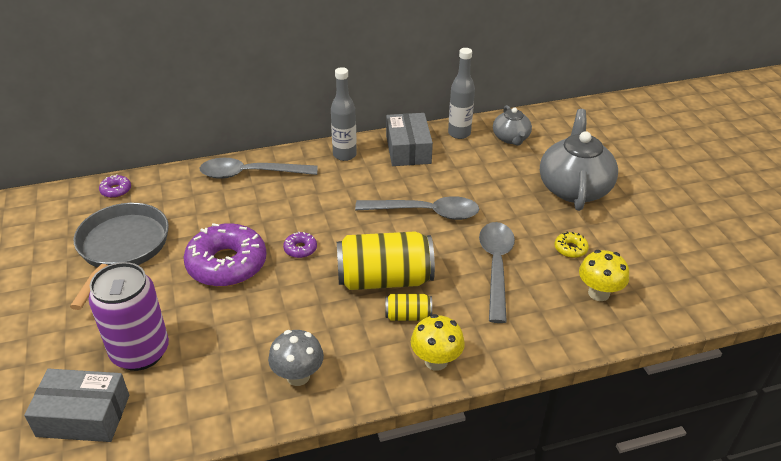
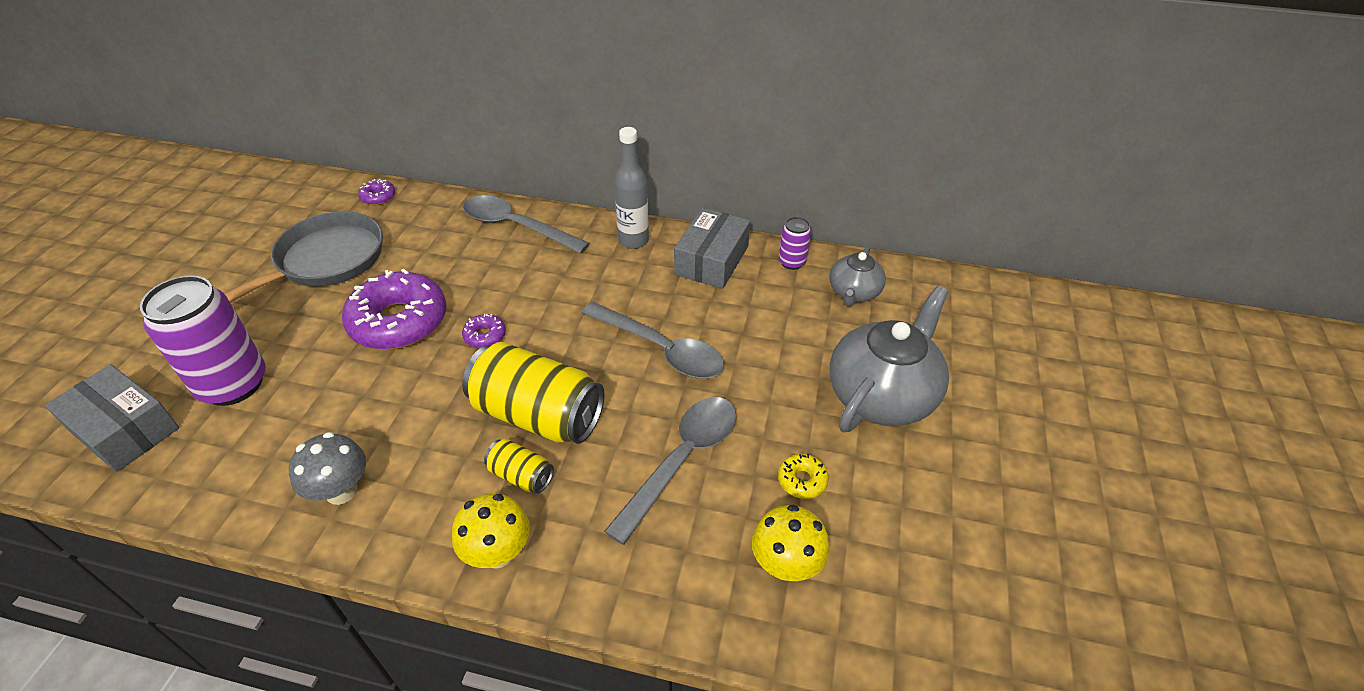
camera: 30 degrees right, 5 degrees up
(459, 133) = (792, 262): grey bottle -> purple can

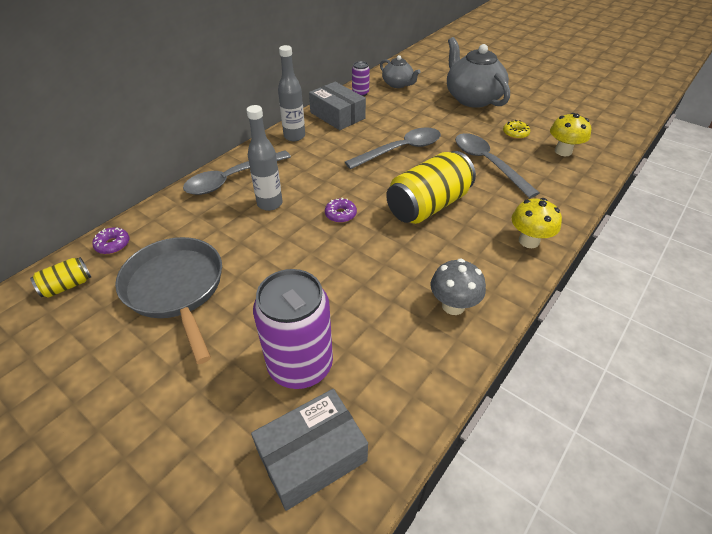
camera: 65 degrees left, 0 degrees up
(399, 321) = (293, 254): purple donut -> none
(482, 271) = (270, 204): none -> grey bottle
(521, 475) = (474, 221): yellow can -> yellow can (67, 286)

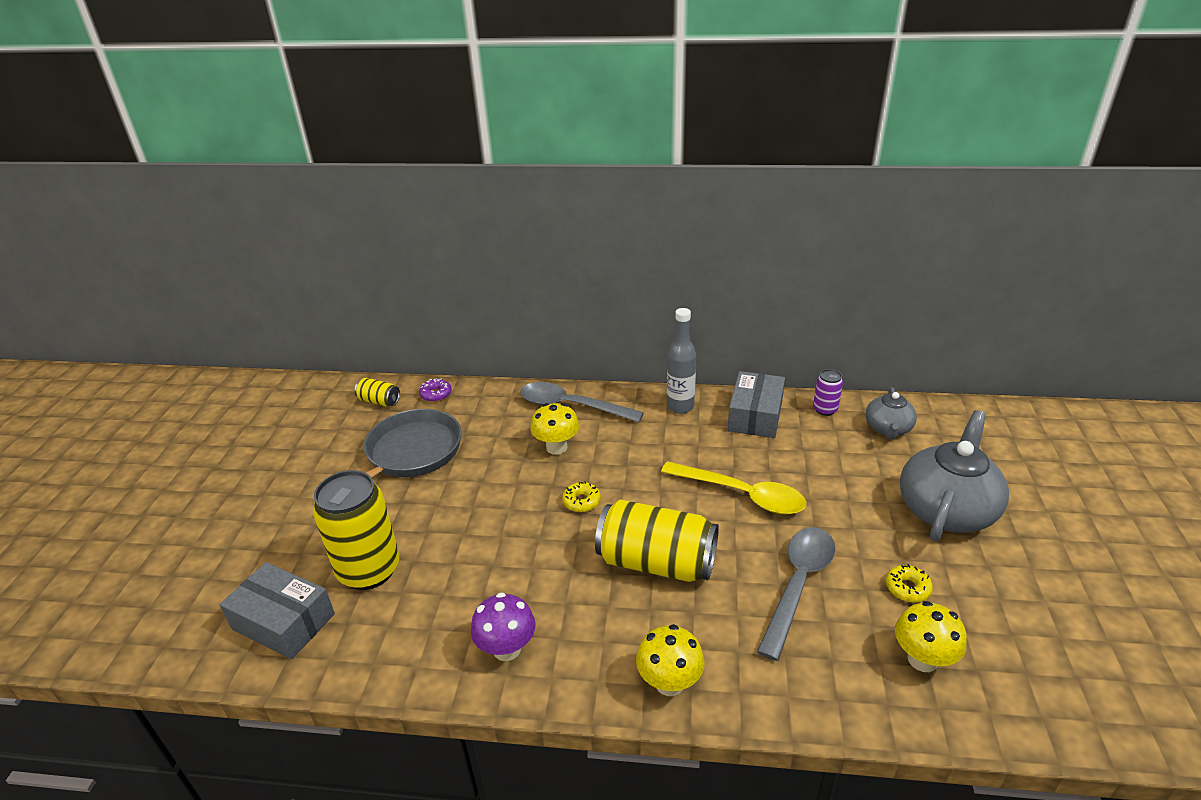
camera: 60 degrees right, 10 degrees down
(270, 204) = (556, 447): grey bottle -> yellow mushroom
(300, 365) = (369, 570): purple can -> yellow can
(340, 214) = (581, 501): purple donut -> yellow donut
(401, 150) = (742, 495): grey spoon -> yellow spoon
(453, 306) = (507, 649): grey mushroom -> purple mushroom

